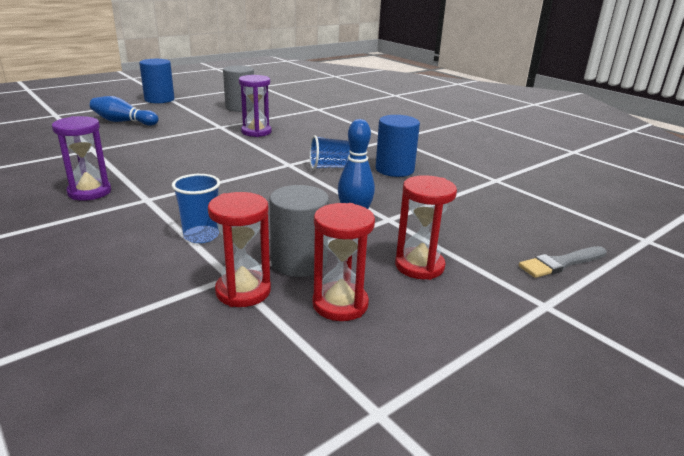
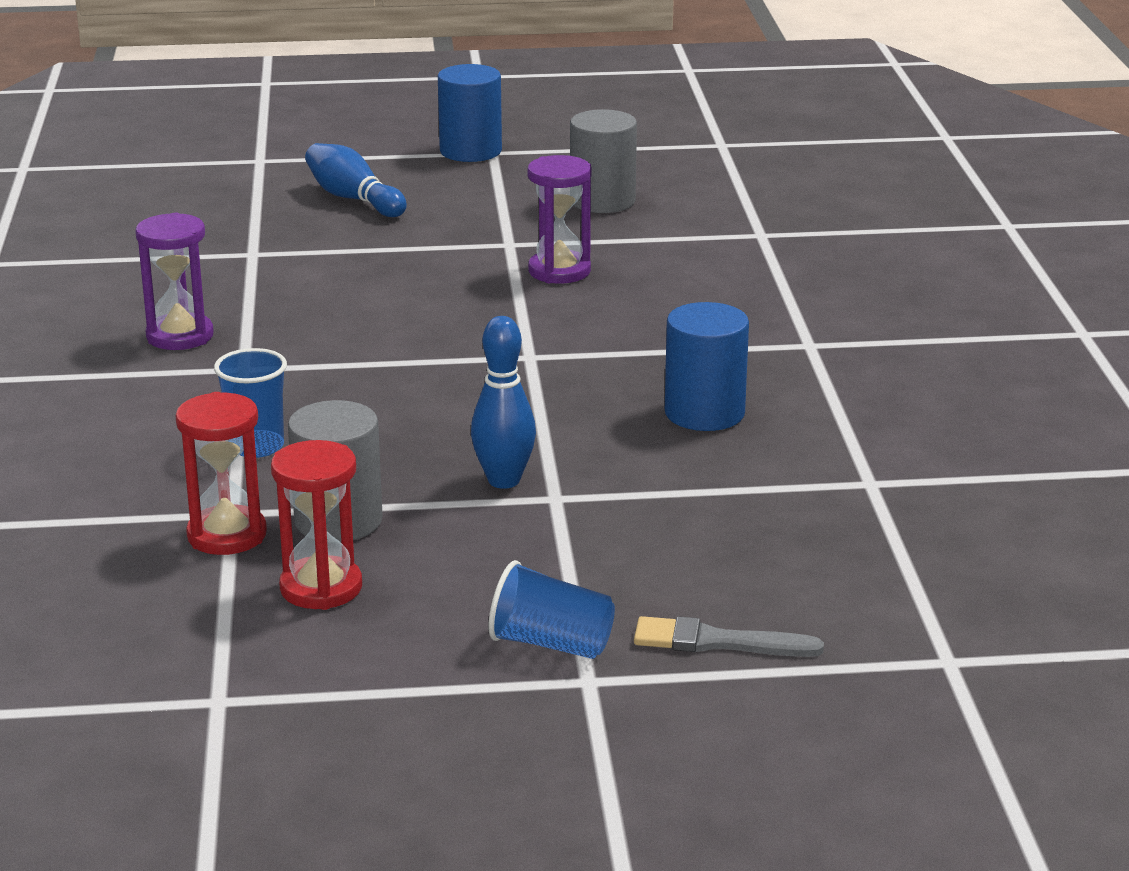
camera: 35 degrees right, 0 degrees up
(333, 167) = (598, 380): blue cup -> blue cup (551, 644)
(419, 266) = (493, 577): red hourglass -> none

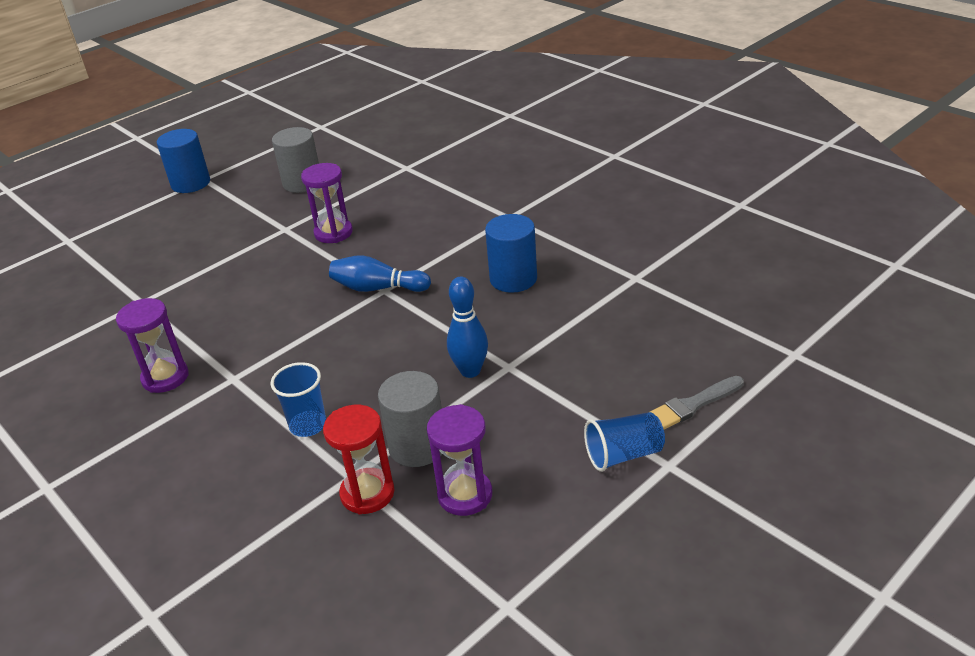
camera: 35 degrees left, 10 degrees up
(321, 588) = (465, 495): red hourglass -> purple hourglass
(353, 199) = (159, 240): blue bowling pin -> blue bowling pin (378, 288)

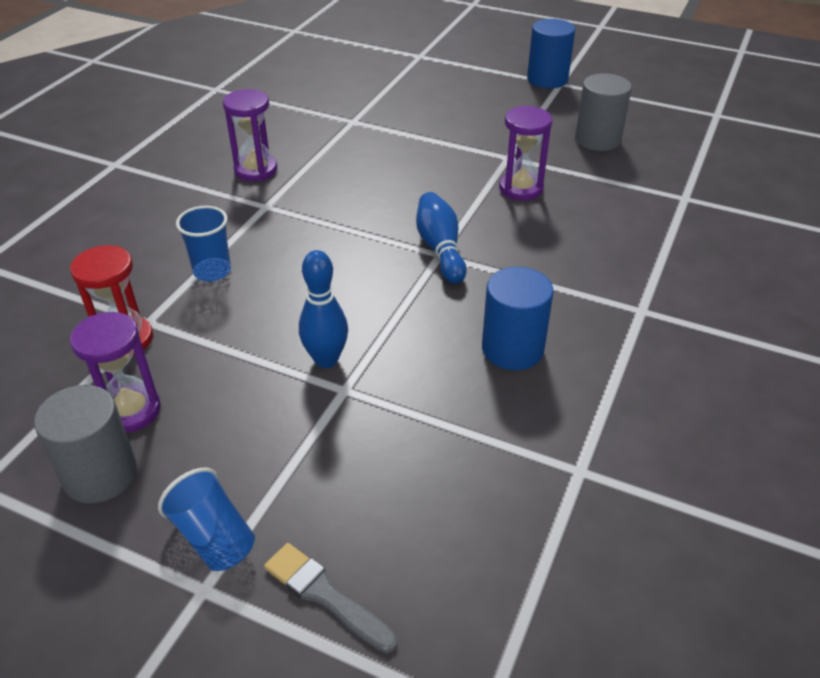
camera: 65 degrees right, 5 degrees up
(417, 446) = (196, 354): grey cylinder -> grey cylinder (100, 474)

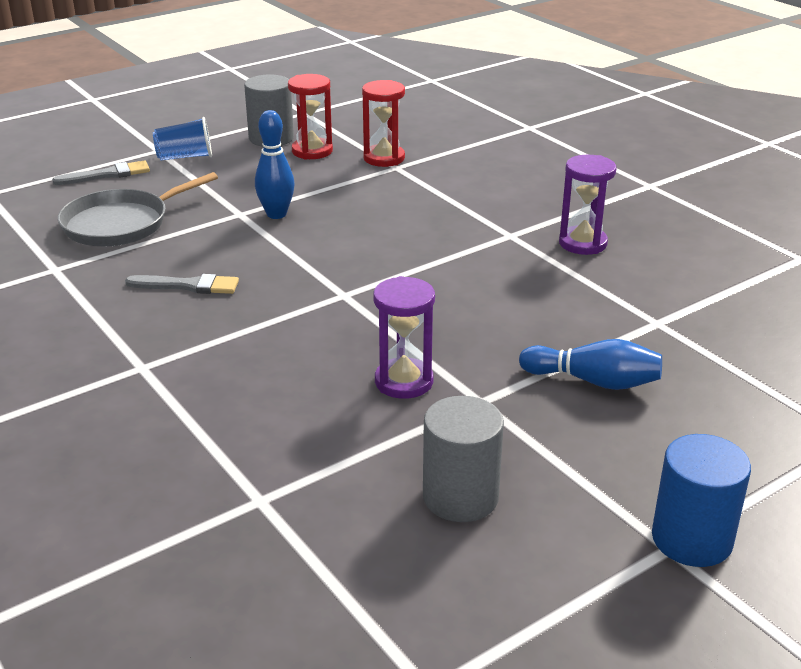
camera: 120 degrees right, 10 degrees down
(130, 410) = (312, 151): purple hourglass -> red hourglass
(212, 271) = (431, 196): blue cup -> none
(440, 249) = (351, 297): blue bowling pin -> blue bowling pin (593, 381)
(444, 479) = (121, 224): none -> grey pan
(512, 349) = (188, 286): blue cylinder -> grey brush

